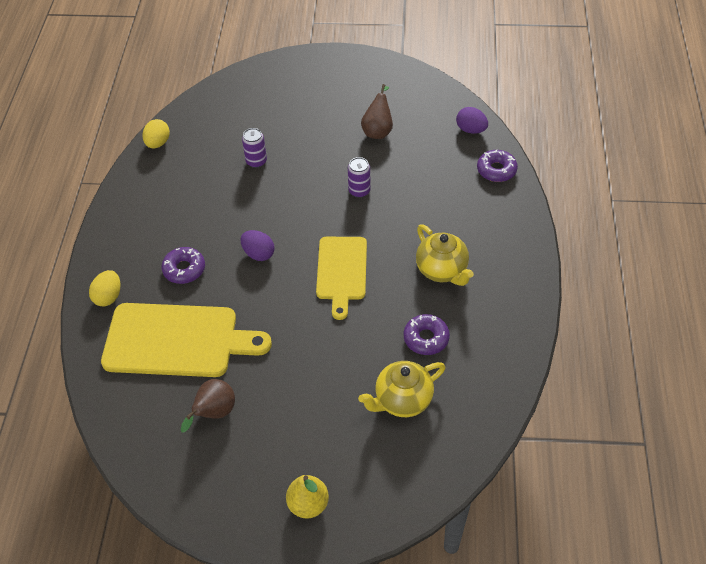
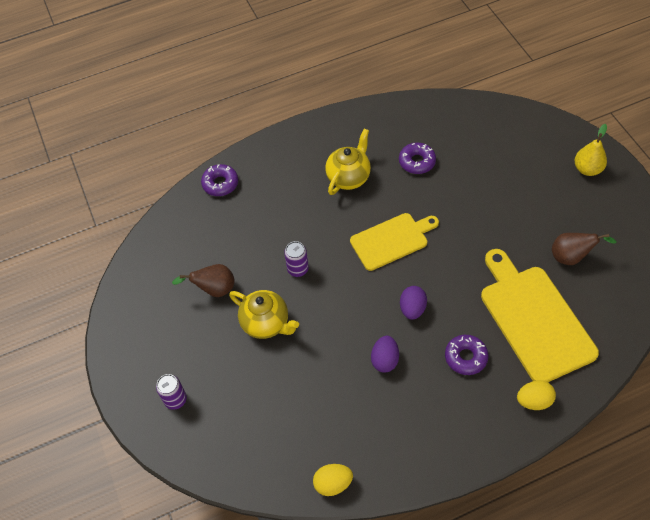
camera: 115 degrees left, 5 degrees up
(256, 161) = (307, 372): purple can -> purple can (175, 399)
(402, 400) = (476, 154): yellow teapot -> yellow teapot (266, 323)
(471, 130) = (178, 219): purple egg -> purple egg (385, 360)

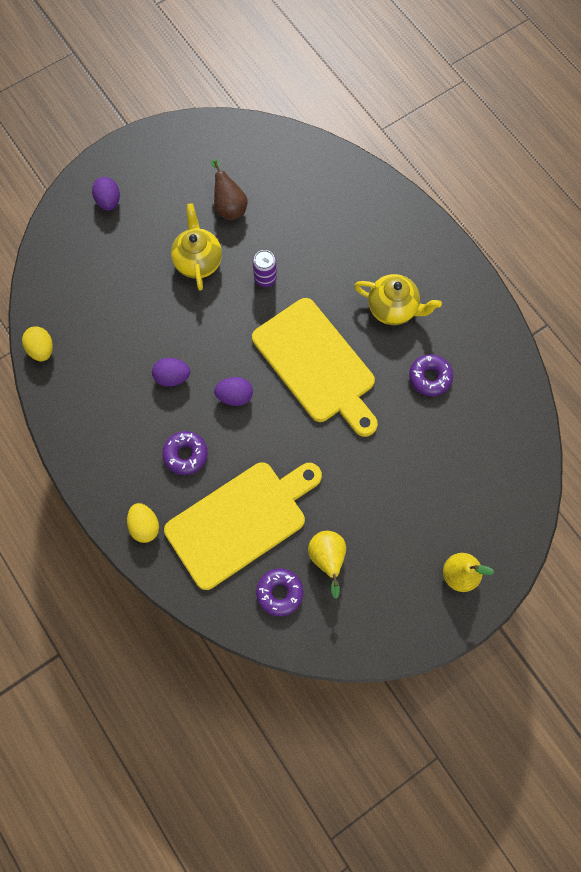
camera: 75 degrees right, 15 degrees up
(175, 399) = (109, 201): purple can -> purple egg
(220, 183) = (359, 183): purple donut -> purple donut (279, 592)
(266, 323) = (198, 261): yellow teapot -> yellow teapot turned 150 degrees clockwise
(391, 240) = (316, 364): yellow cutting board -> yellow cutting board, size x1.56
(571, 257) = (327, 558): brown pear -> yellow pear

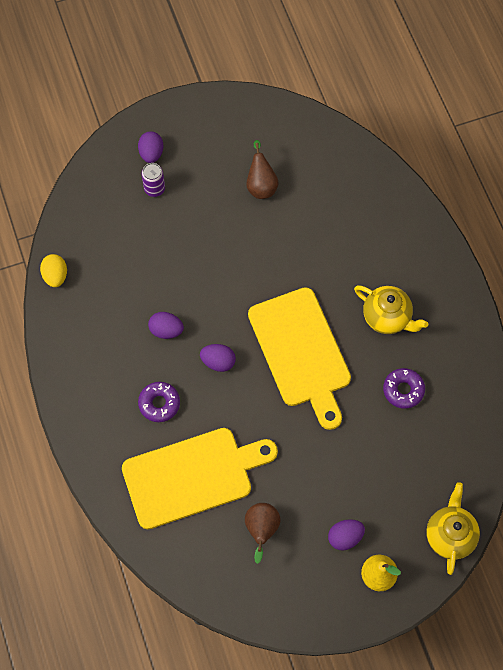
camera: 15 degrees right, 5 degrees down
(145, 526) = (106, 458): yellow egg -> none
(198, 261) = (218, 229): yellow teapot -> yellow teapot (450, 535)
(265, 278) = (276, 260): purple can -> purple can (154, 189)
(279, 592) = (210, 549): purple donut -> none
(327, 558) = (261, 530): yellow pear -> brown pear
(414, 543) = (345, 537): none -> purple egg

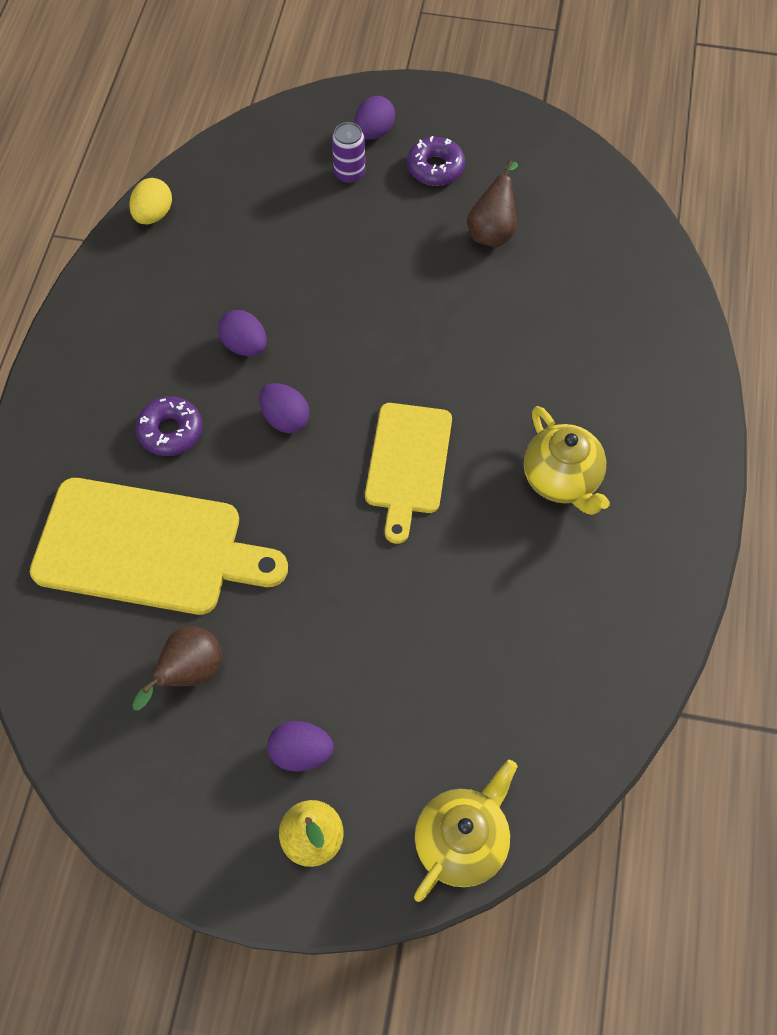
camera: 30 degrees right, 5 degrees down
(301, 352) = (408, 463): yellow cutting board -> yellow cutting board, size x0.64
(403, 390) = (523, 590): purple donut -> purple donut (435, 168)

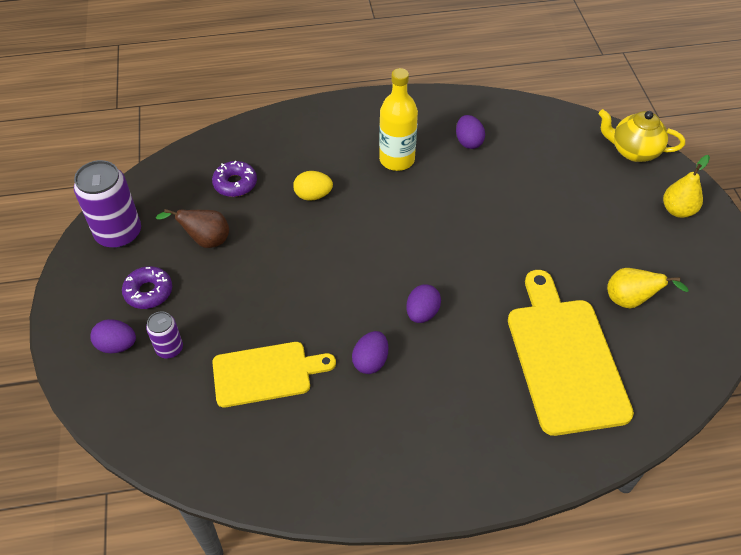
camera: 110 degrees left, 10 degrees down
(153, 215) = (260, 485): yellow egg -> yellow egg (313, 195)
(170, 431) = (468, 381): purple donut -> purple donut (235, 183)
(189, 673) = (630, 300): brown pear -> yellow pear
(301, 753) = (637, 230): purple egg -> purple egg (468, 142)
(408, 463) = (423, 234): yellow cutting board -> yellow cutting board (266, 373)
(536, 154) = (119, 233): none -> purple can
(561, 480) = (397, 159): yellow teapot -> yellow bottle

